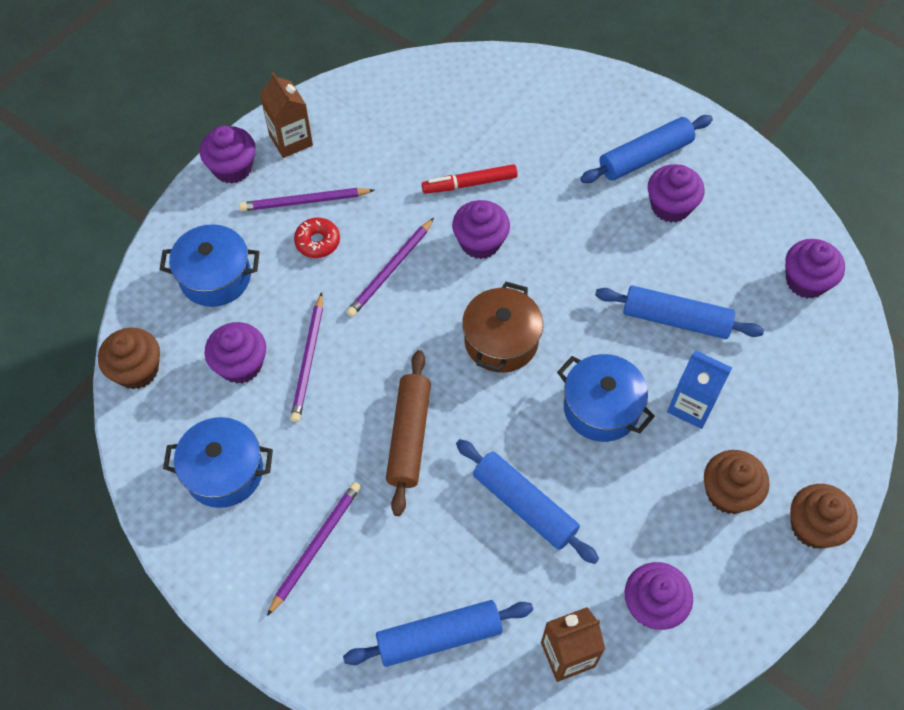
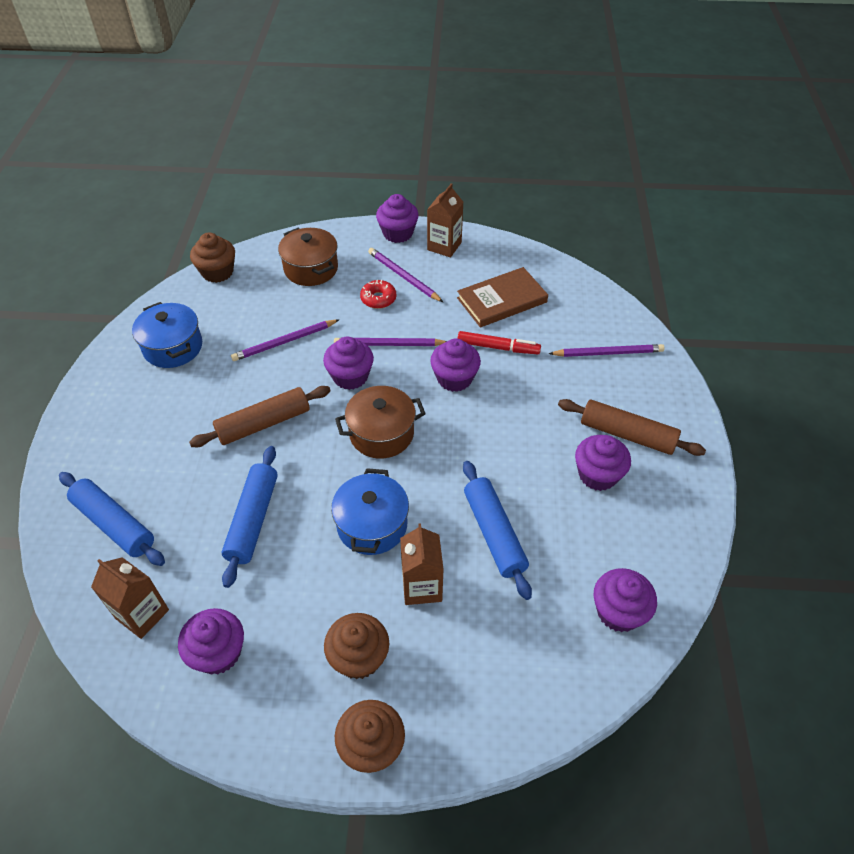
camera: 55 degrees right, 10 degrees down
(215, 277) = (311, 269): blue pot -> brown pot
(240, 365) = (256, 313): purple cupcake -> purple cupcake (350, 376)
(316, 546) = (146, 420): purple pencil -> purple pencil (608, 353)
(411, 142) = (502, 300): none -> brown book
(469, 184) = (498, 347): red marker -> red marker turned 150 degrees clockwise
(645, 157) = (627, 434): blue rolling pin -> brown rolling pin
(691, 405) = (422, 586): blue carton -> brown carton

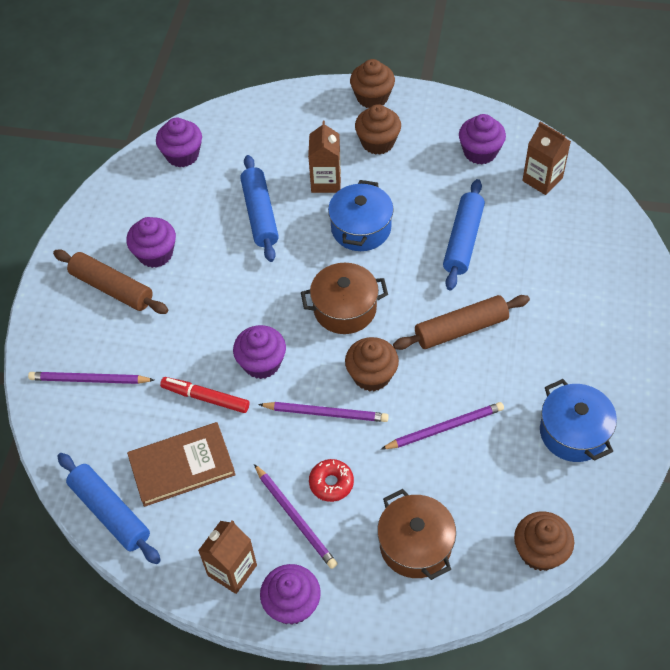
camera: 170 degrees left, 5 degrees up
(114, 524) = (584, 246): blue rolling pin -> blue rolling pin (110, 512)
(350, 376) = (371, 375): purple cupcake -> brown cupcake

